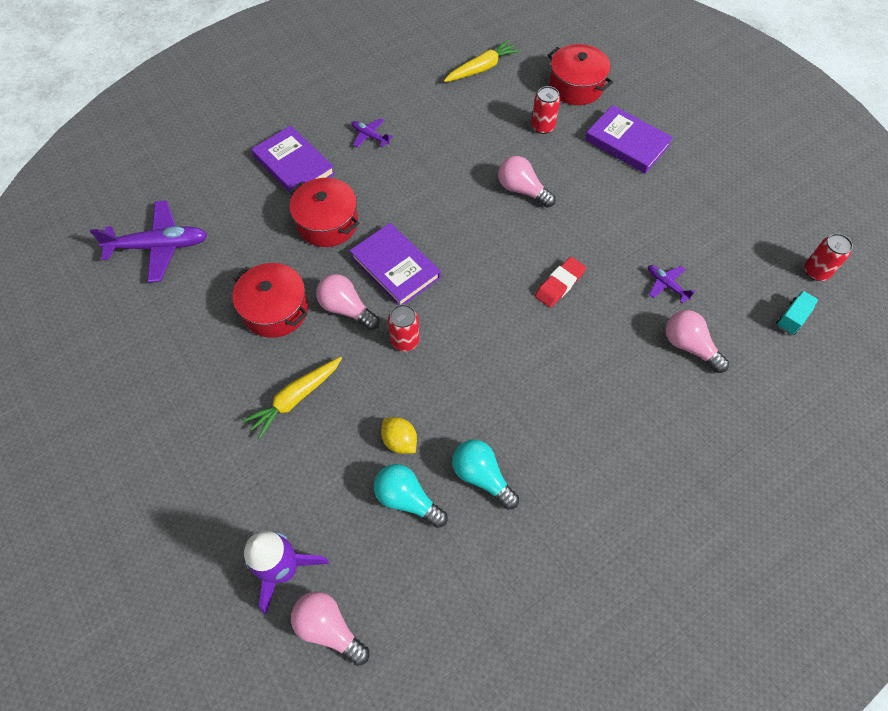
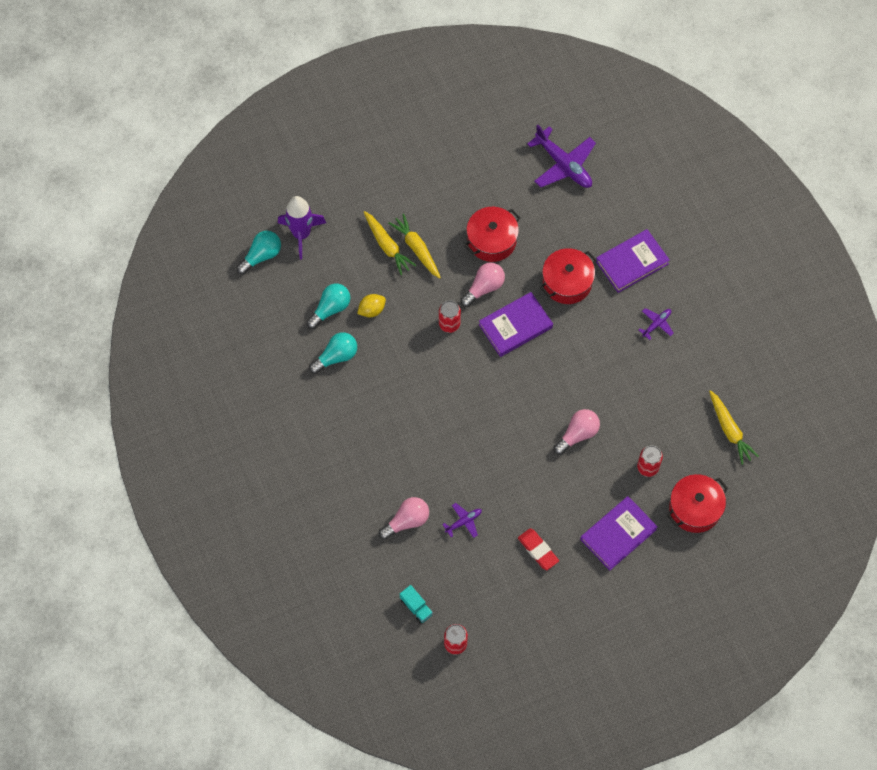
camera: 100 degrees right, 5 degrees up
(160, 246) = (564, 165): purple plane -> purple plane turned 45 degrees counterclockwise
(294, 438) = (387, 246): none -> yellow carrot
(329, 628) = (261, 256): pink light bulb -> turquoise light bulb
(559, 284) = (478, 442): red eraser -> red eraser (538, 550)

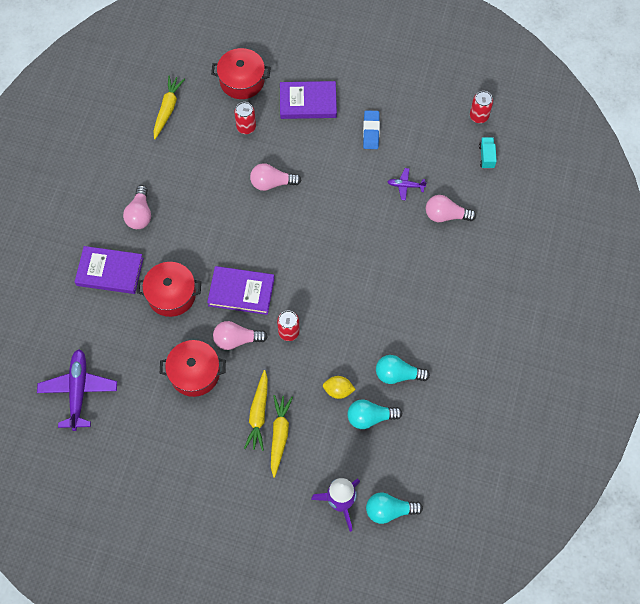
camera: 140 degrees left, 0 degrees up
(538, 550) = (371, 131): red eraser -> blue eraser
(656, 324) = (140, 214): purple plane -> pink light bulb

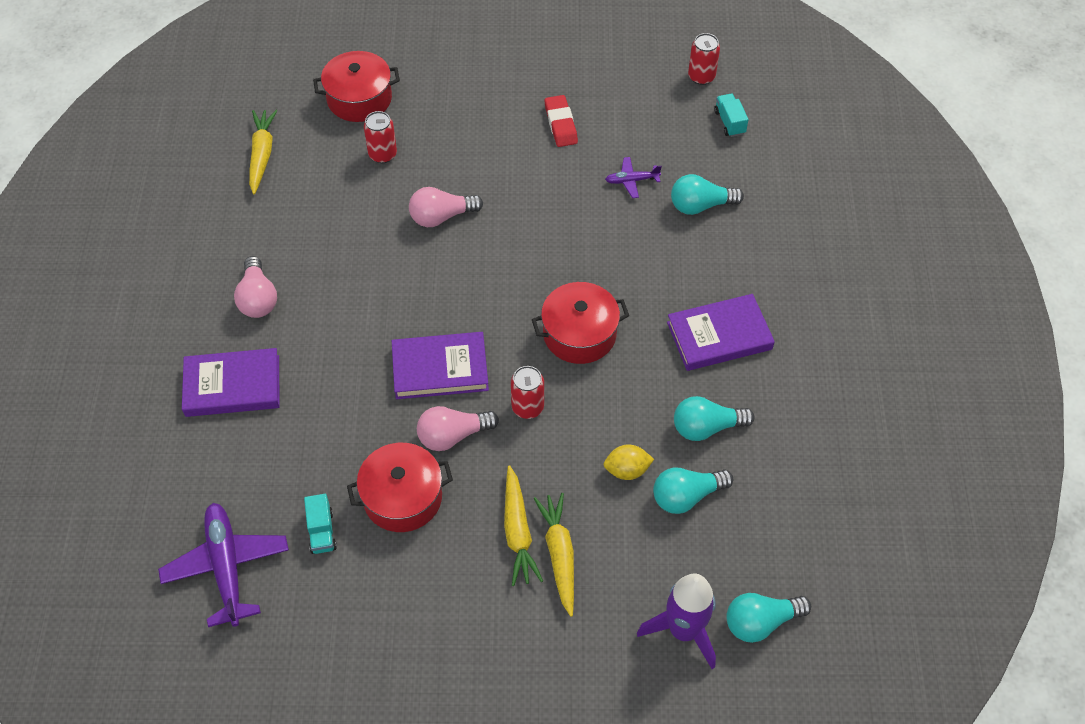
camera: 15 degrees left, 10 degrees down
(140, 383) = (322, 531): none -> turquoise truck
(171, 294) = (336, 396): red pot -> red pot (579, 334)
(308, 102) = (461, 106): purple book -> purple book (719, 336)
(371, 131) = (560, 124): blue eraser -> red eraser
(445, 215) = (700, 205): pink light bulb -> turquoise light bulb

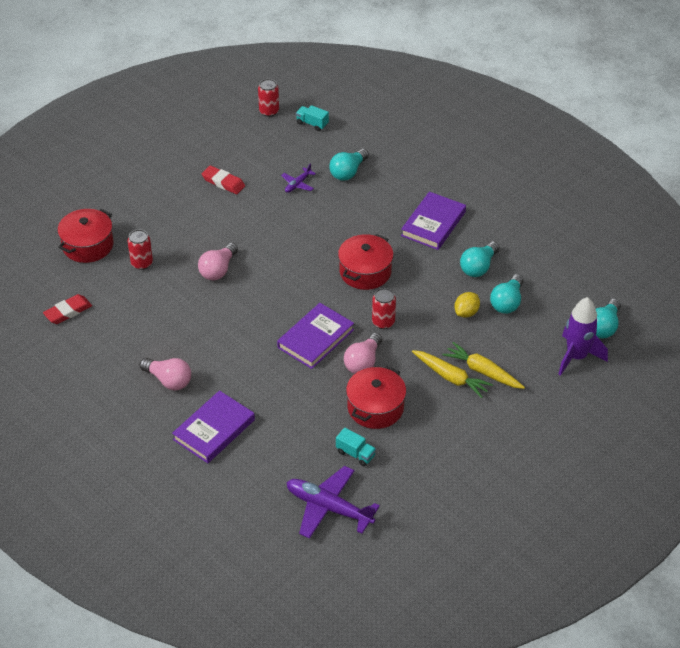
camera: 45 degrees left, 10 degrees down
(262, 155) = (68, 312): yellow carrot -> red eraser

